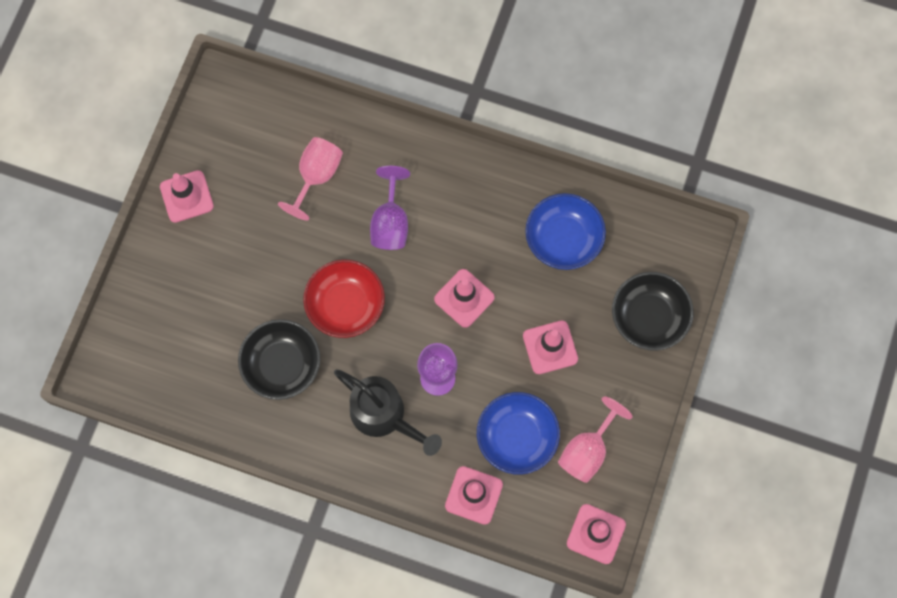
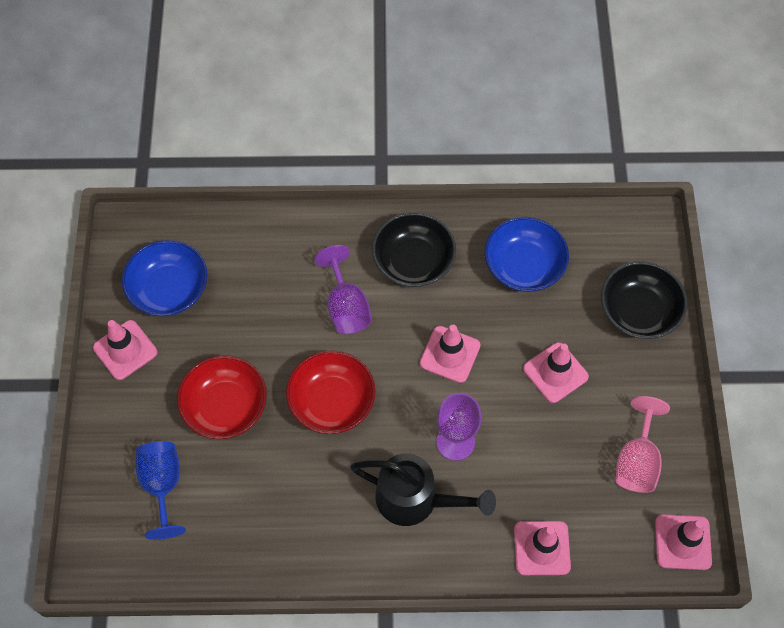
camera: 20 degrees left, 10 degrees down
(178, 328) = (162, 485): none -> blue goblet
(254, 277) = (225, 406): none -> red bowl
(282, 365) = (288, 485): black bowl -> black bowl (413, 261)
(316, 176) = (254, 287): pink goblet -> none
(517, 437) = (560, 473): blue bowl -> blue bowl (169, 289)

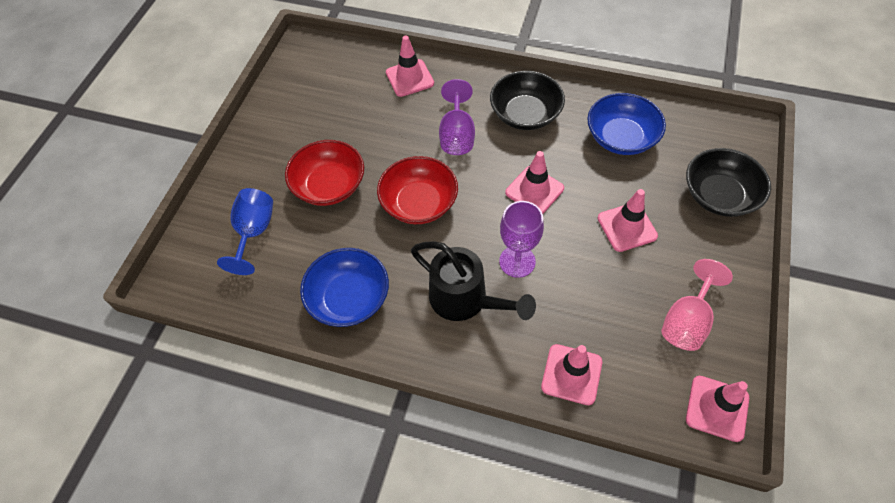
camera: 20 degrees right, 5 degrees down
(125, 350) = (268, 126): pink traffic cone -> pink traffic cone (409, 78)
(169, 289) = (319, 92): blue bowl -> blue bowl (349, 298)

